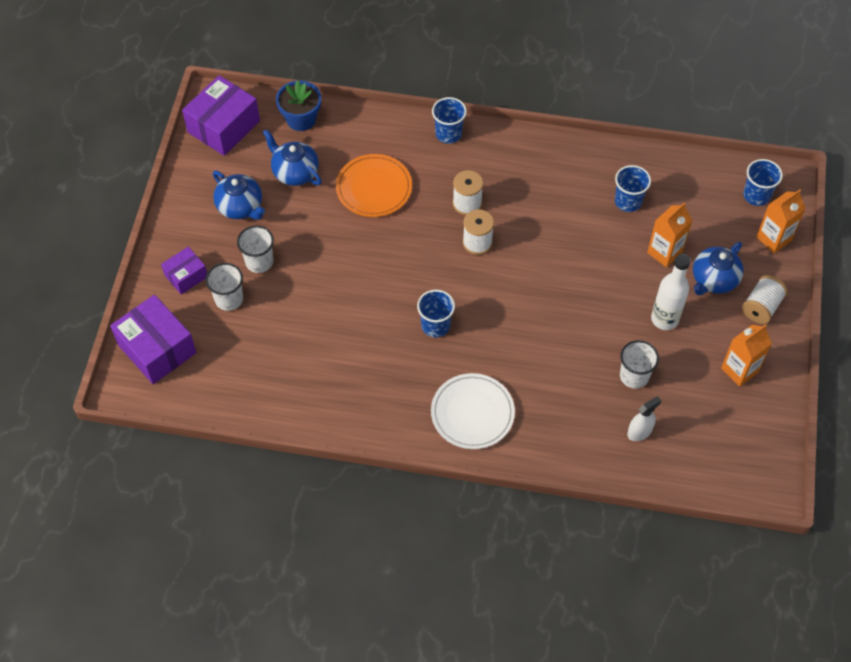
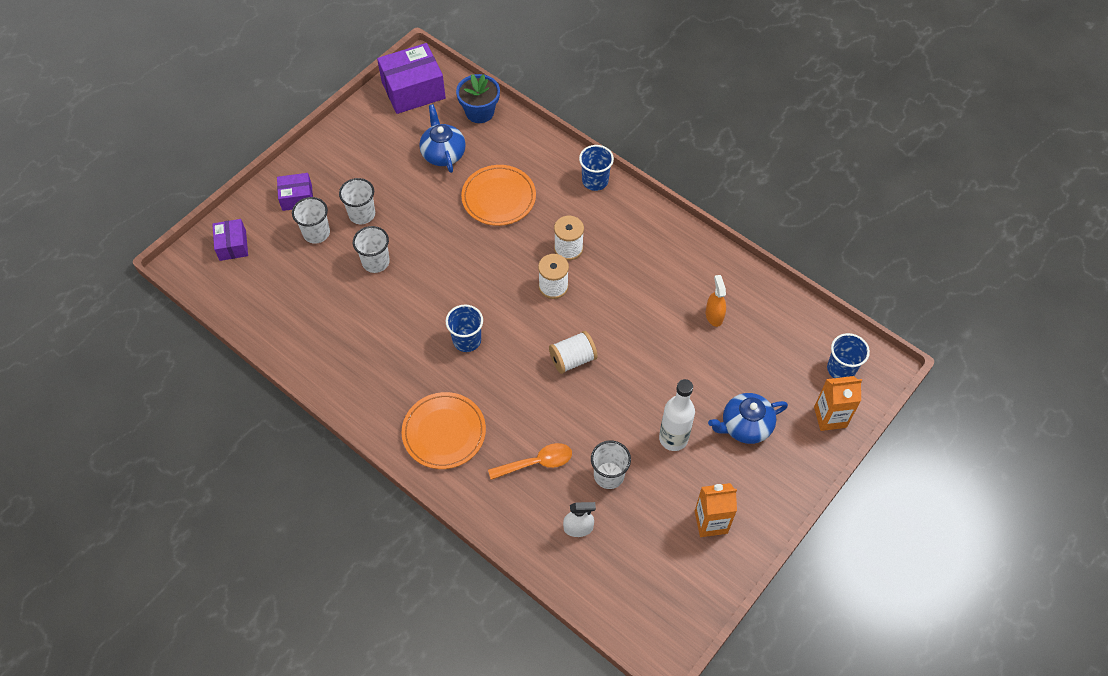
camera: 30 degrees right, 0 degrees up
(157, 349) = (232, 245): purple box -> purple box, size x0.56
(240, 207) = (379, 162): blue teapot -> none
(304, 298) = (376, 262): none -> white cup
(472, 413) = (444, 432): white plate -> orange plate
(568, 397) = (537, 462): none -> orange spoon
(628, 201) = (714, 316): blue cup -> orange spray bottle
(664, 252) = (716, 378): orange carton -> none
(761, 307) = (773, 474): white spool -> white spool (572, 359)

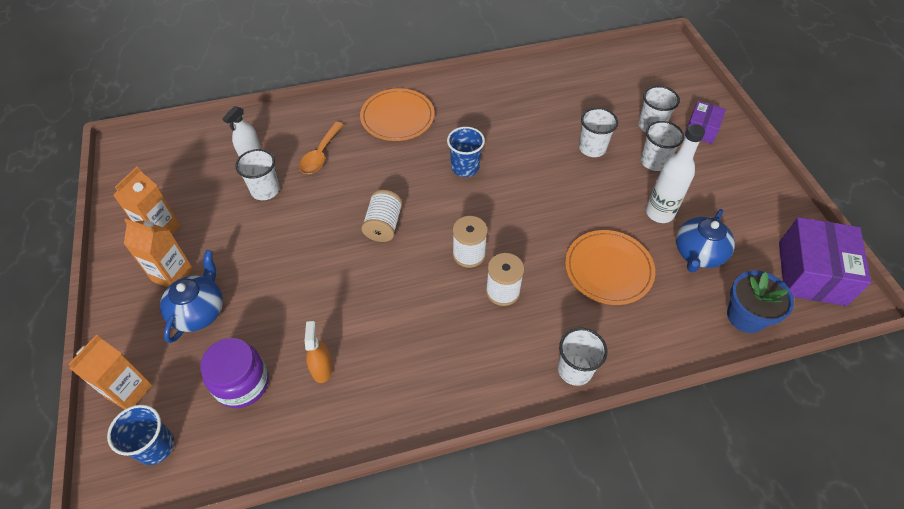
camera: 125 degrees right, 5 degrees down
(232, 245) = (670, 76): purple box -> none
(443, 153) = (698, 254): blue teapot -> blue teapot turned 105 degrees clockwise
(595, 181) = (575, 370): blue cup -> white cup
(673, 438) = (246, 250): white bottle -> white bottle (659, 213)
(714, 316) = (322, 368): orange spray bottle -> orange spray bottle turned 120 degrees counterclockwise
(736, 473) = (172, 274): none -> orange carton
(764, 354) = (242, 383): none -> purple jar

